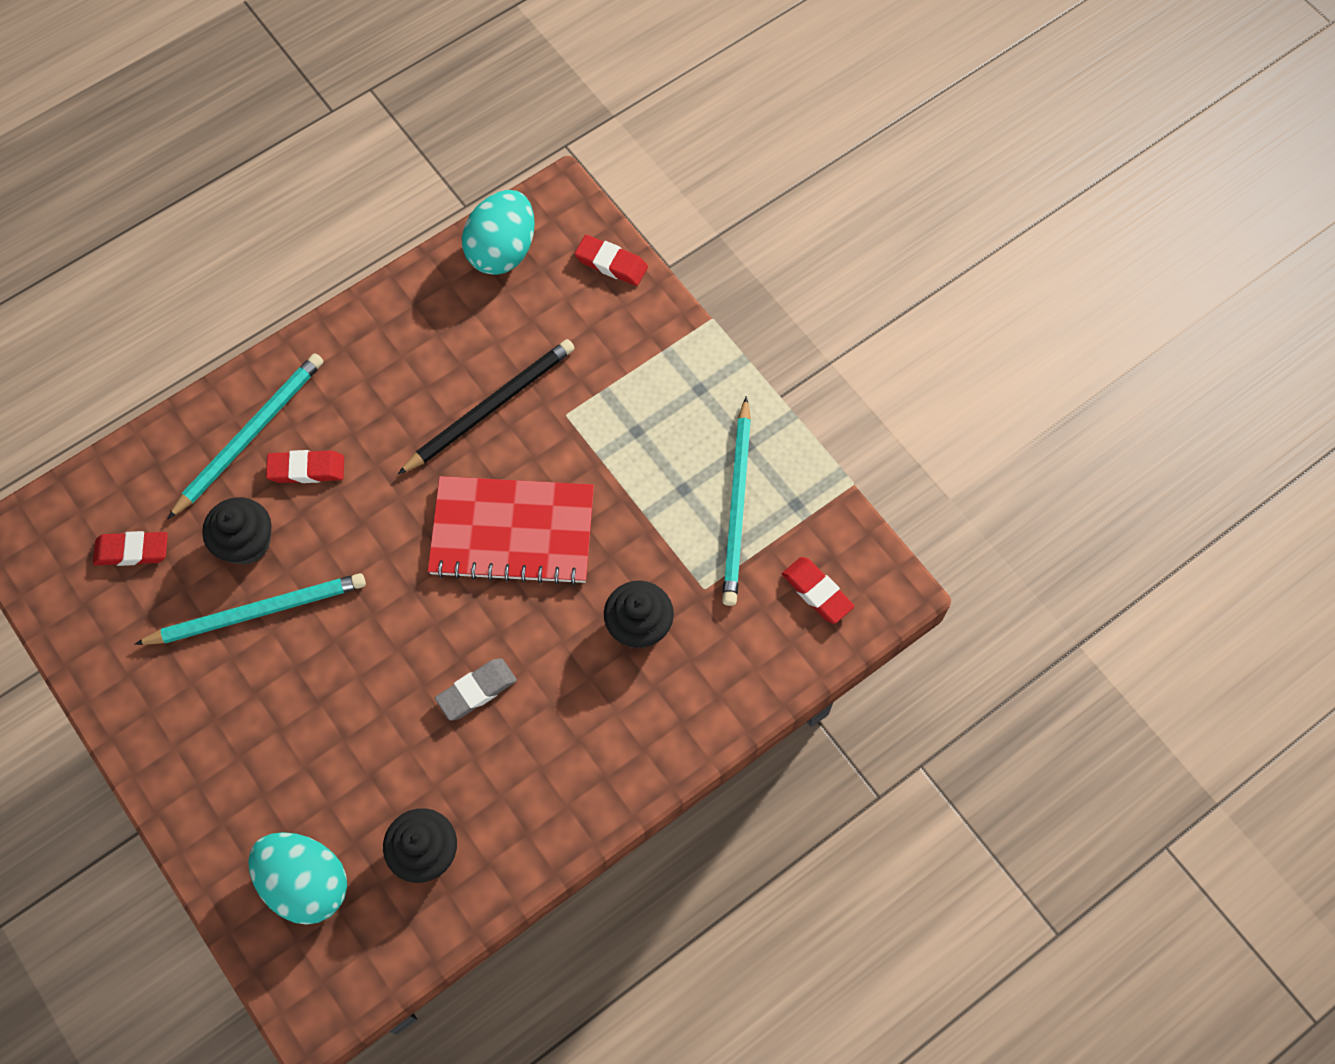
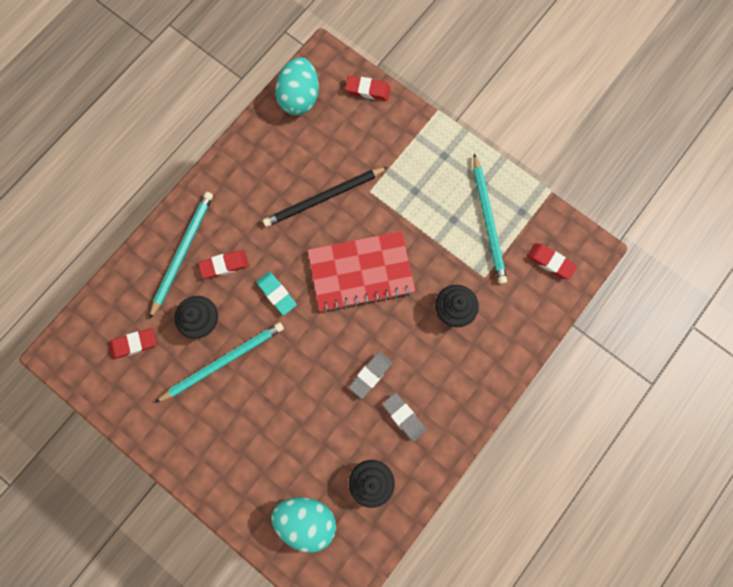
camera: 15 degrees left, 10 degrees up
(372, 532) = (276, 294): none -> turquoise eraser
(491, 407) = (323, 198): black pencil -> black pencil turned 150 degrees counterclockwise
(508, 768) = (403, 417): none -> grey eraser

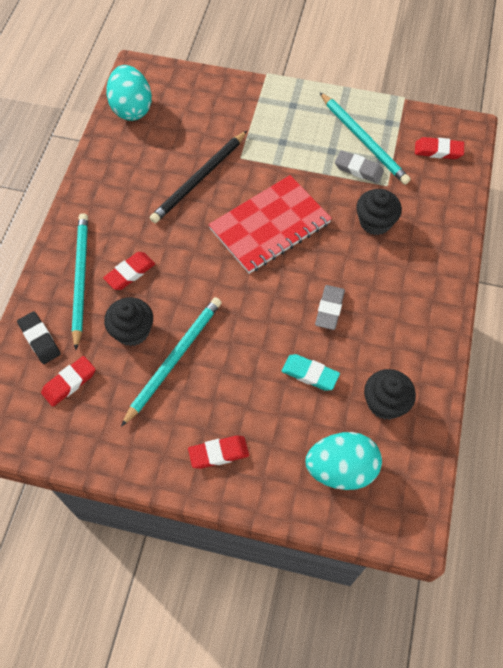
camera: 25 degrees left, 15 degrees down
(128, 294) = (40, 339): none -> black eraser
(276, 294) = (197, 277): turquoise eraser -> turquoise eraser (310, 374)
(367, 90) = (193, 80): red eraser -> red eraser (218, 453)
(403, 417) = (383, 332): grey eraser -> grey eraser (358, 169)

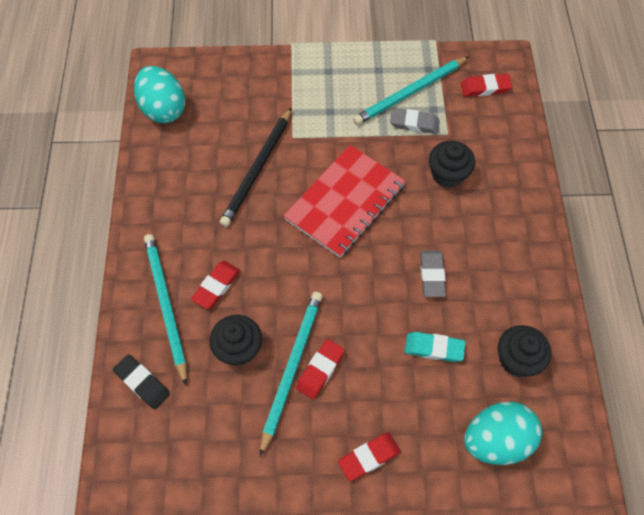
camera: 15 degrees left, 0 degrees up
(69, 383) = (189, 422): red eraser -> red eraser (320, 370)
(363, 140) = (410, 93): turquoise pencil -> turquoise pencil turned 105 degrees clockwise

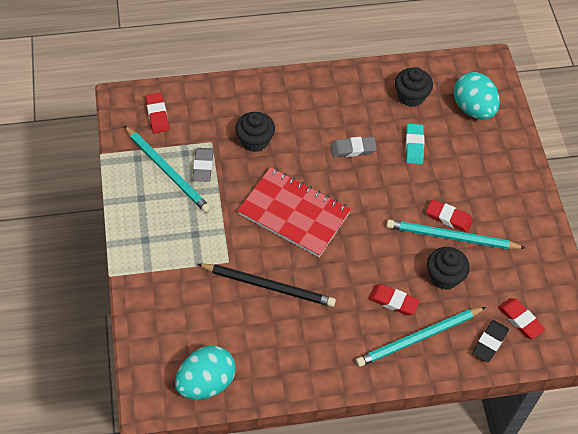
camera: 100 degrees left, 5 degrees down
(369, 457) = (505, 182): red eraser -> red eraser (520, 320)

